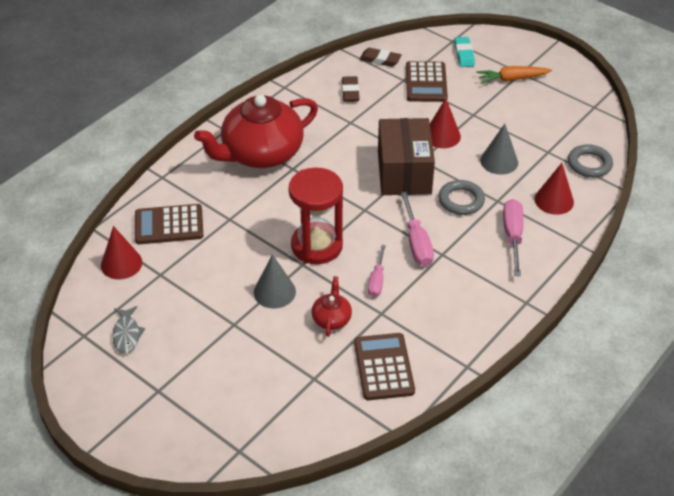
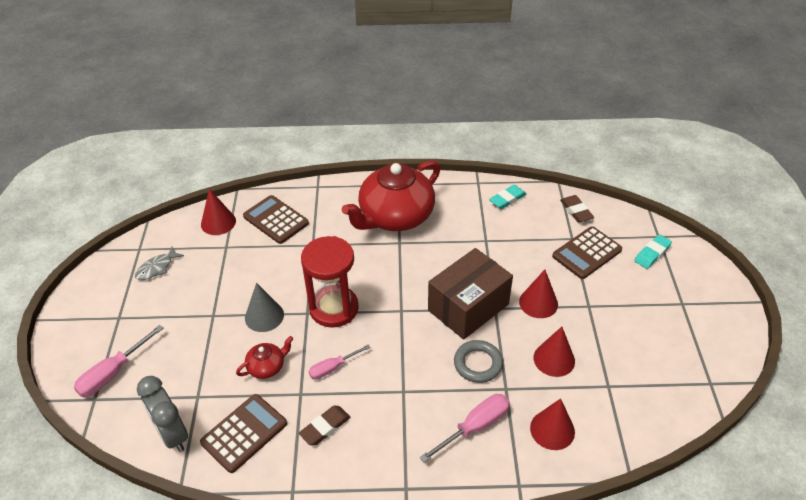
camera: 50 degrees right, 0 degrees up
(261, 153) = (395, 217): red teapot -> red teapot turned 60 degrees counterclockwise
(323, 84) = (507, 199): none -> turquoise eraser
(336, 413) = (172, 434): none -> grey clock
(350, 91) = (518, 218): brown eraser -> brown eraser (325, 427)
(417, 243) = (399, 366): pink screwdriver -> pink screwdriver (113, 373)
(499, 161) = (554, 359): grey cone -> red cone
(512, 79) = (665, 303): orange carrot -> none
(589, 164) = (630, 427): grey ring -> none

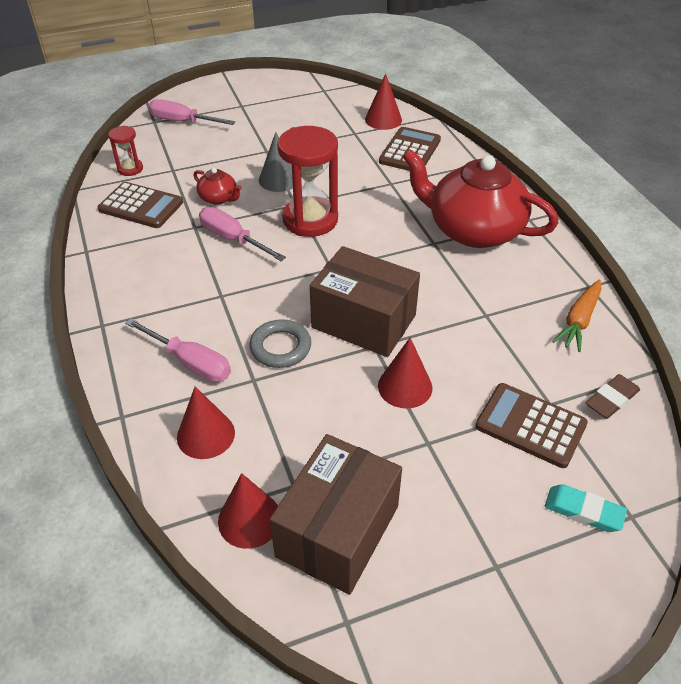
camera: 70 degrees right, 0 degrees up
(157, 268) = (306, 106): grey fish -> none
(172, 434) = (130, 169): grey clock -> red hourglass
(325, 427) = (160, 252): brown eraser -> none
(332, 368) = (232, 239): pink screwdriver -> pink screwdriver, size x1.52
(507, 199) = (579, 321): turquoise eraser -> orange carrot
(554, 359) = (316, 419): red cone -> red cone (249, 519)
(648, 371) = (337, 531): none -> brown box

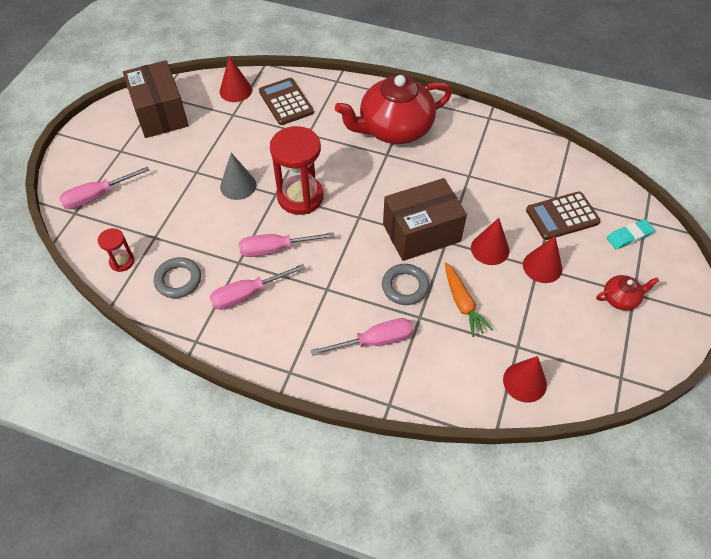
camera: 50 degrees left, 10 degrees up
(141, 206) = (178, 280): brown calculator -> grey ring
(164, 251) = (247, 294): none -> pink screwdriver
(205, 435) = (444, 367): red cone -> red cone (542, 266)
(219, 198) = (221, 230): red teapot -> red teapot (620, 298)
(337, 531) = (564, 345): brown box -> brown box (160, 113)
(579, 321) = (510, 142): orange carrot -> orange carrot (462, 303)
(611, 399) = (573, 172): brown eraser -> none

